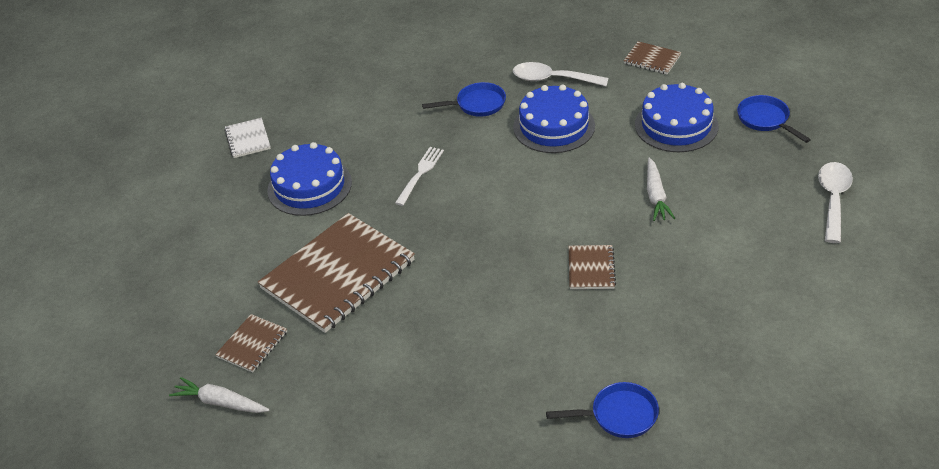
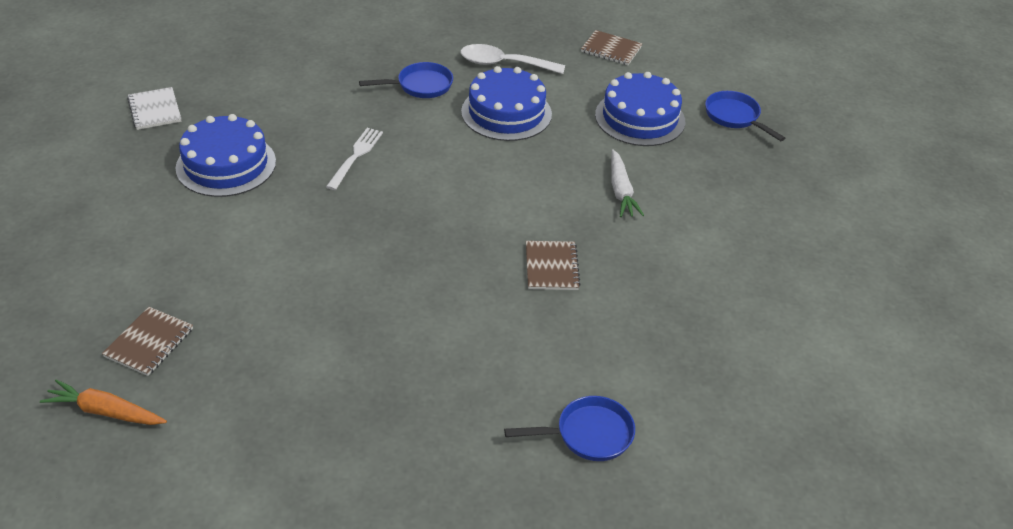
camera: 10 degrees left, 0 degrees up
(220, 402) = (106, 411): white carrot -> orange carrot
(338, 275) = (257, 265): brown notebook -> none
(833, 200) = (812, 202): white spoon -> none

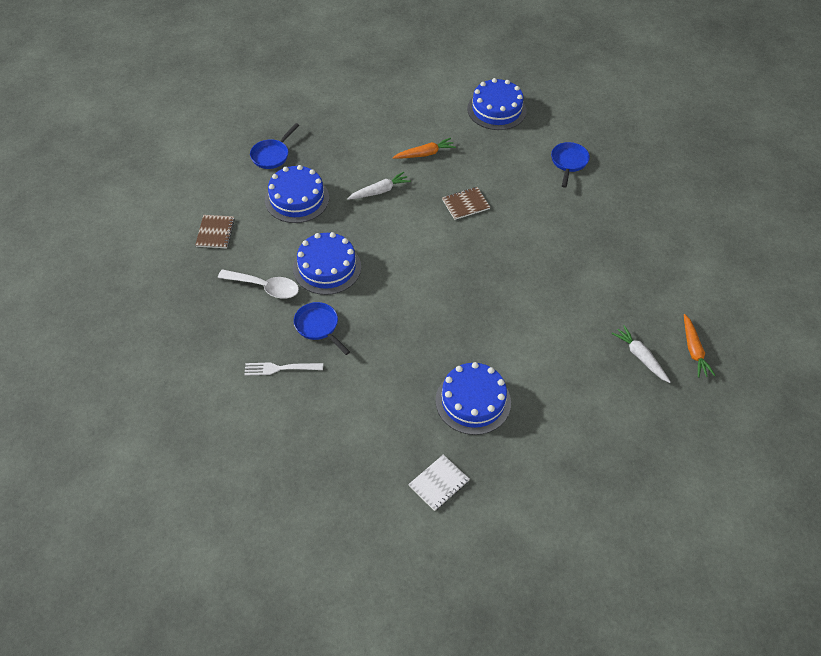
camera: 110 degrees left, 10 degrees up
(149, 343) = (640, 357): brown notebook -> white carrot
(355, 156) = (421, 331): white fork -> white fork (280, 368)
(504, 64) = (265, 287): white spoon -> white spoon turned 60 degrees counterclockwise
(588, 434) = (568, 162): blue pan -> blue pan turned 45 degrees clockwise
(682, 259) = (425, 154): none -> orange carrot
(769, 387) = (496, 109): none -> blue cake

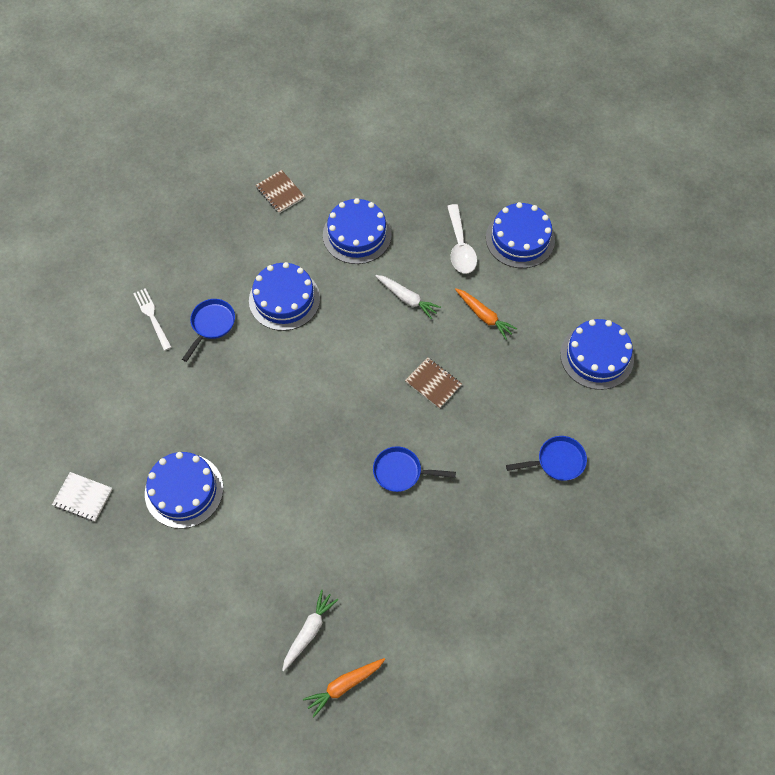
camera: 65 degrees right, 10 degrees up
(215, 232) = (280, 192): brown notebook -> brown notebook turned 75 degrees clockwise
(265, 287) = (236, 261): white spoon -> white spoon (460, 246)
(272, 155) = (402, 187): blue pan -> blue pan (401, 472)
(370, 109) = (520, 239): none -> blue cake

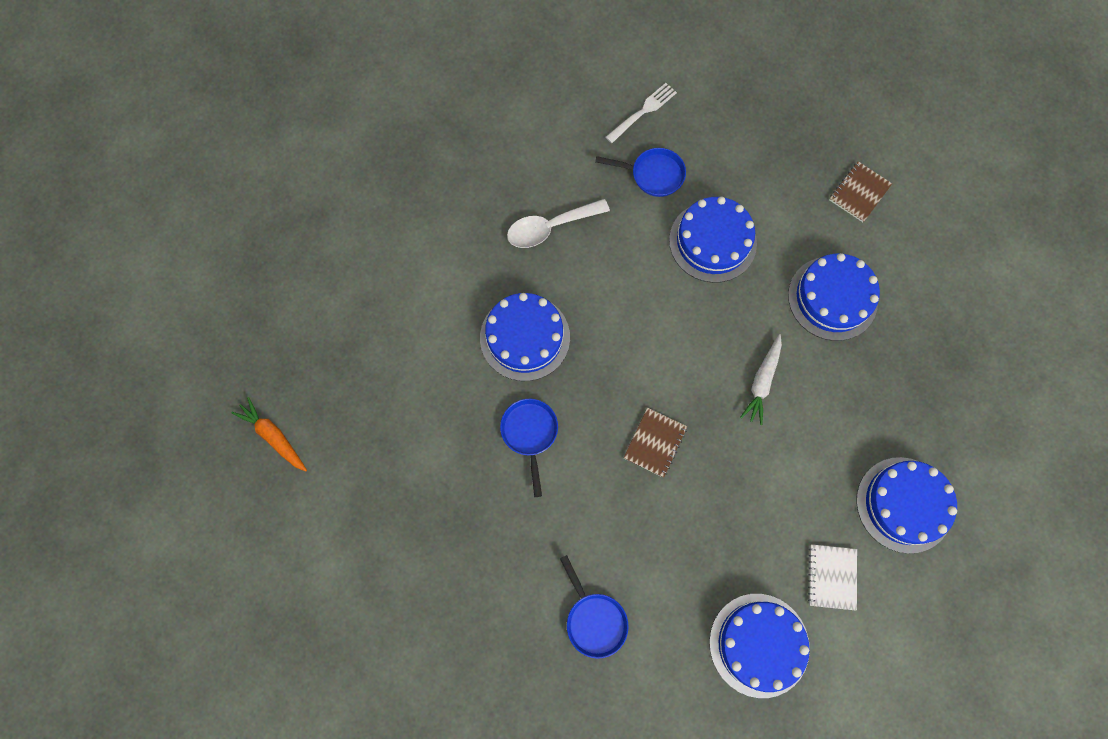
camera: 75 degrees right, 10 degrees up
(83, 497) = (417, 119): white notebook -> white notebook (831, 577)
(184, 490) = (448, 211): blue cake -> blue cake (525, 337)
(309, 631) = (323, 384): white carrot -> none
(460, 246) = (862, 429): white spoon -> white spoon (550, 227)
(484, 316) = (769, 483): orange carrot -> none

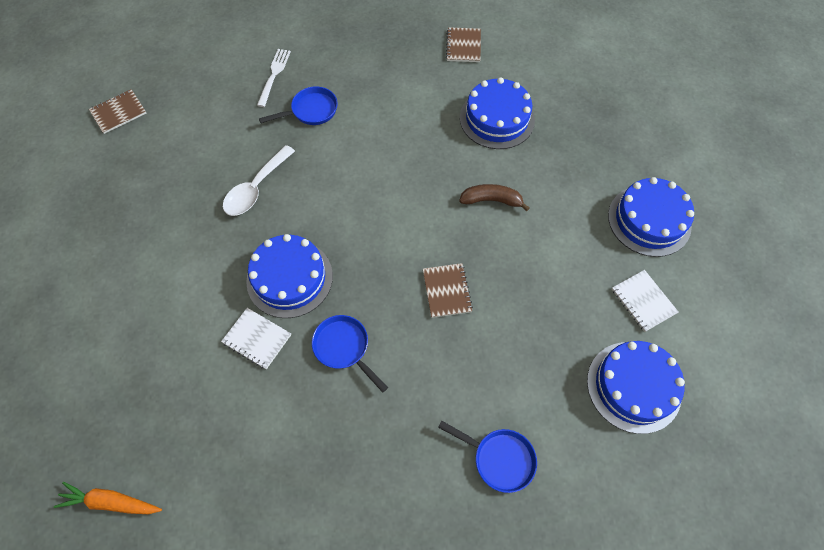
camera: 35 degrees left, 10 degrees down
(463, 376) = (257, 339): none -> white notebook
(474, 67) = (118, 112): none -> brown notebook
(712, 241) = (386, 130): blue cake -> none
(762, 382) = (491, 200): white carrot -> brown banana

